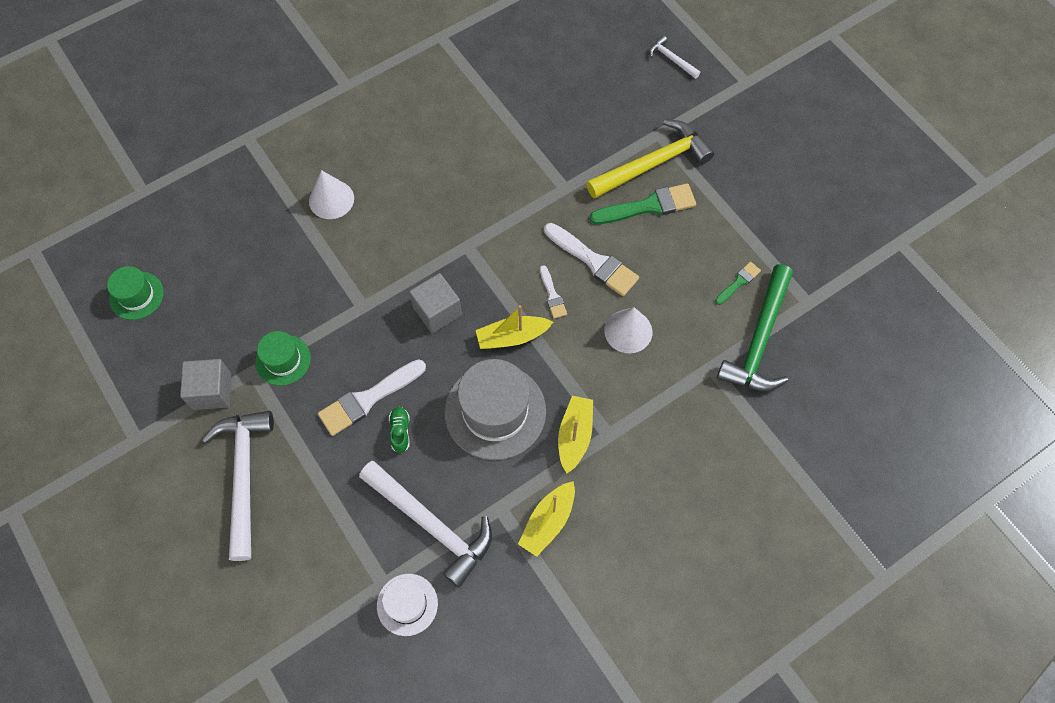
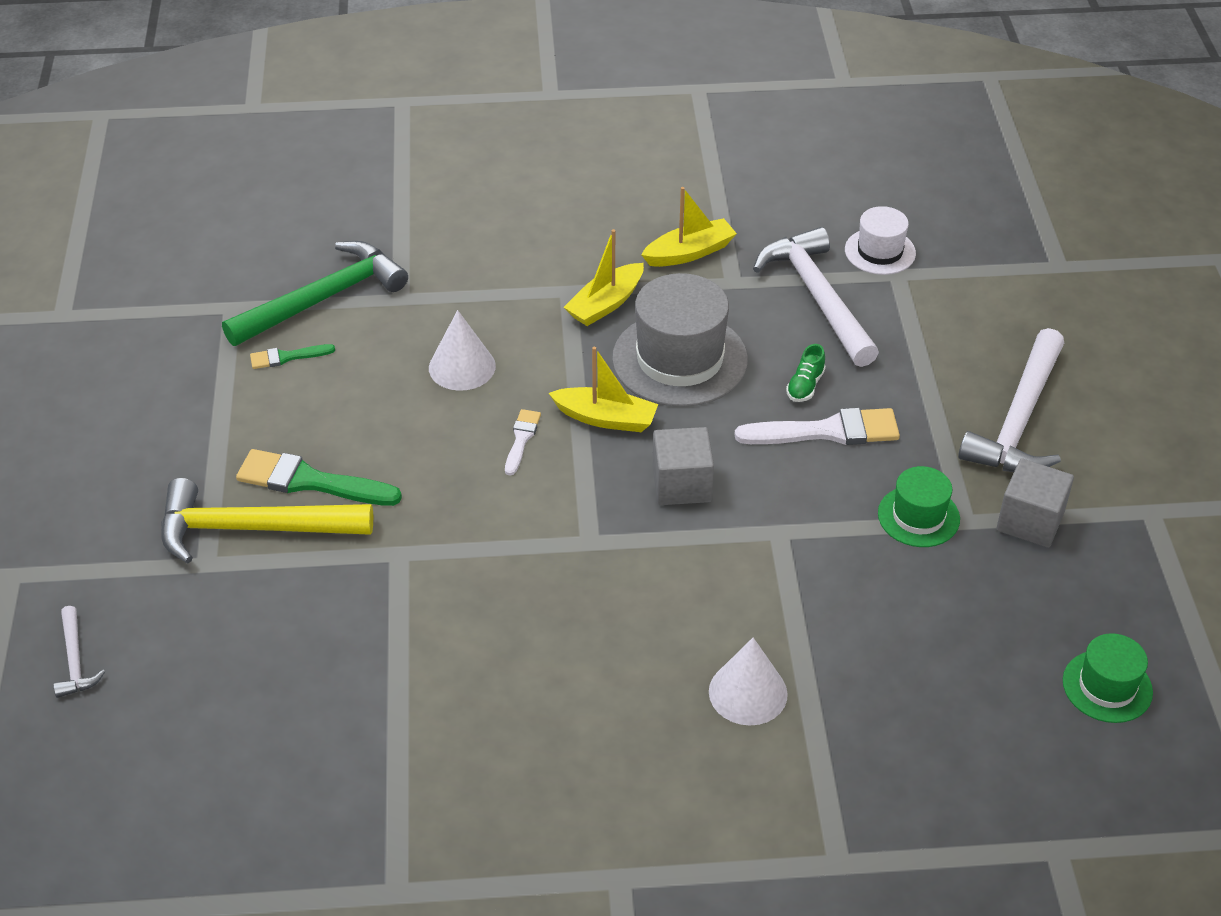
camera: 150 degrees left, 20 degrees down
(594, 261) = (438, 451): white brush -> none

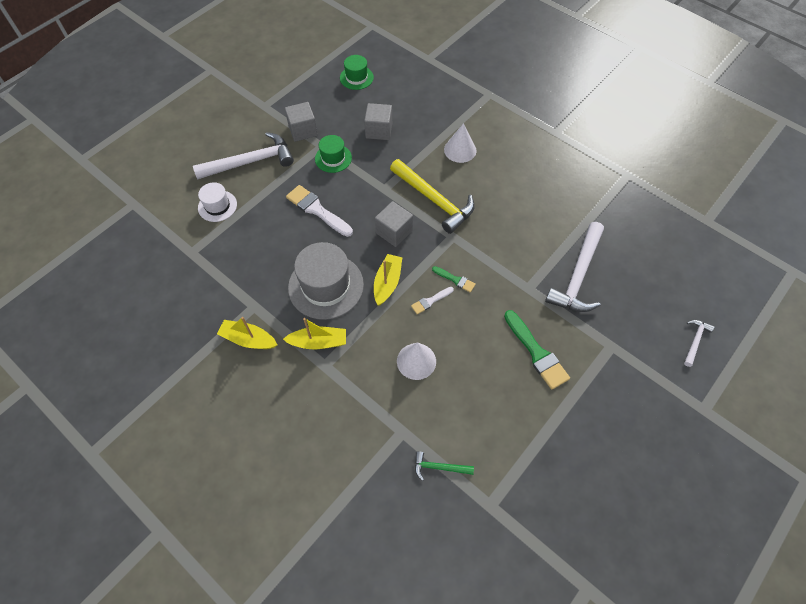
camera: 135 degrees left, 15 degrees up
(252, 528) = (579, 348): yellow hammer -> yellow hammer (434, 200)
(287, 357) = (489, 440): green brush -> green brush (455, 280)
(323, 299) = (439, 467): green hammer -> green hammer, size x0.47
(606, 418) = (387, 283): yellow boat -> yellow boat turned 45 degrees clockwise
(805, 386) = (298, 234): green shoe -> none
(817, 297) = (235, 268): white hammer -> white hammer (577, 276)
(880, 251) = (179, 269): white hat -> white hat (217, 206)
(921, 617) = (379, 130): none -> grey cube

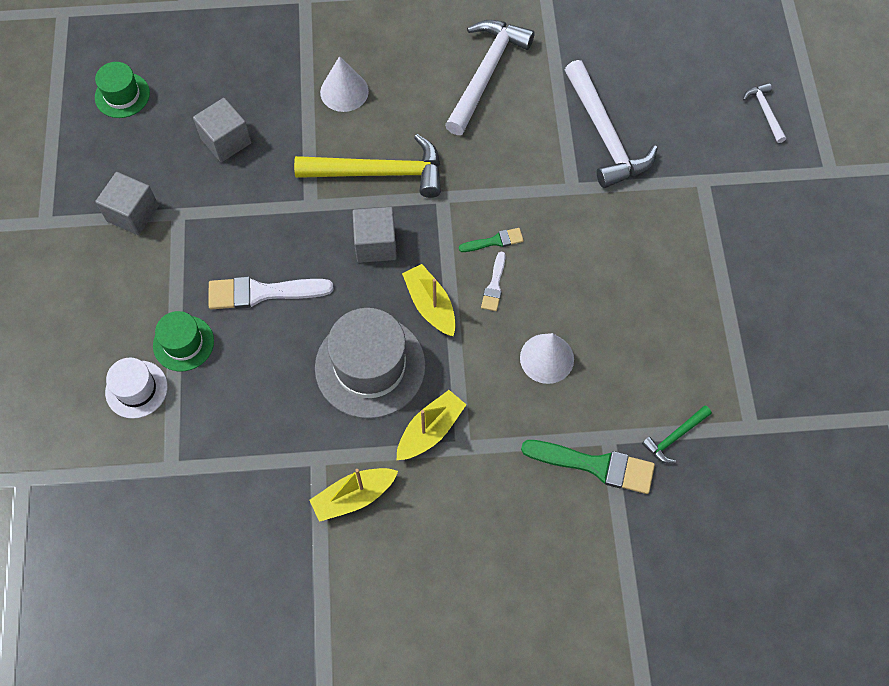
camera: 45 degrees left, 5 degrees up
(251, 162) = (113, 303): white hammer -> white hammer (486, 73)
(333, 158) = (210, 217): green hat -> green hat (183, 343)
(536, 353) = (646, 247): green brush -> green brush (595, 465)

